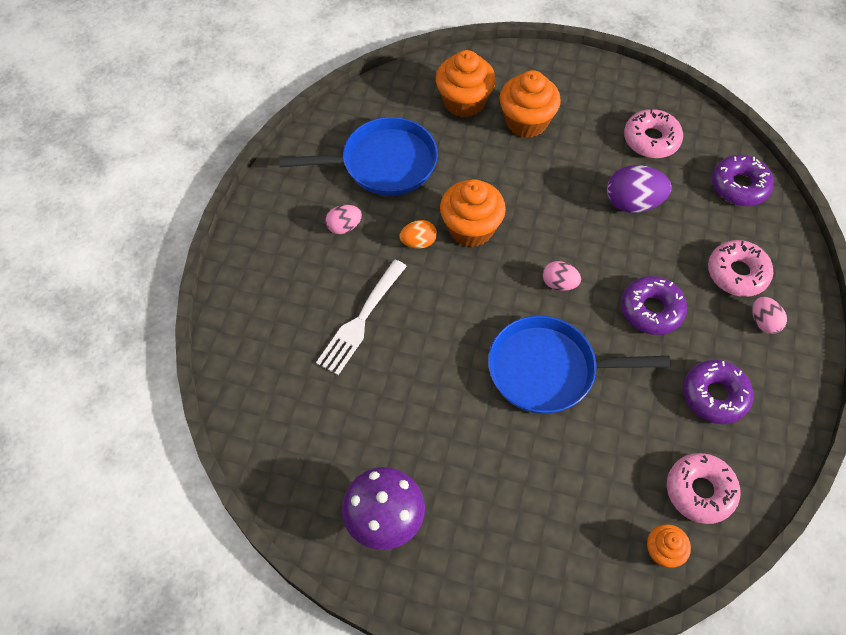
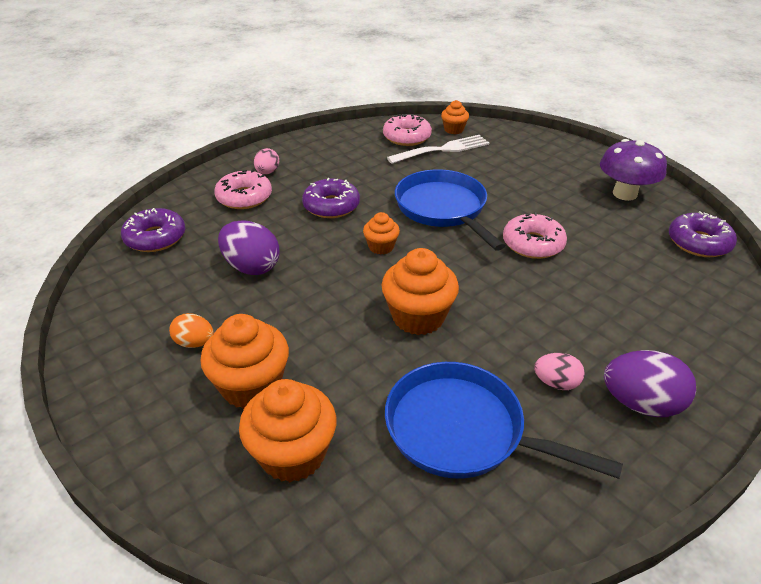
camera: 145 degrees left, 20 degrees down
(283, 241) = (641, 403): none -> purple egg
(361, 320) = (582, 298): white fork -> white fork (442, 150)
(418, 242) = (481, 330): orange egg -> orange egg (194, 343)
(549, 370) = (443, 209): blue pan -> blue pan turned 150 degrees counterclockwise
(559, 283) = (381, 247): pink egg -> orange cupcake
(651, 140) = (162, 303): pink donut -> pink donut (533, 244)
(715, 396) = (347, 160): purple donut -> purple donut (698, 243)

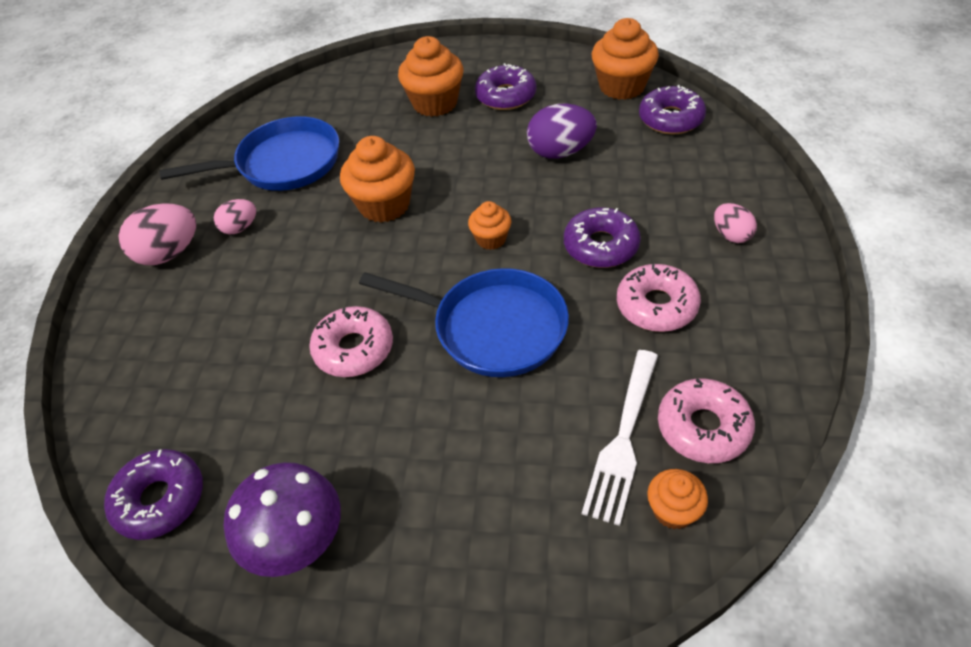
camera: 140 degrees right, 10 degrees up
(194, 343) = (506, 96): orange egg -> purple donut
(244, 197) = (689, 195): pink donut -> pink donut (656, 306)
(293, 454) = (367, 98): orange cupcake -> orange cupcake (622, 86)
(641, 403) = (169, 253): purple egg -> pink egg

